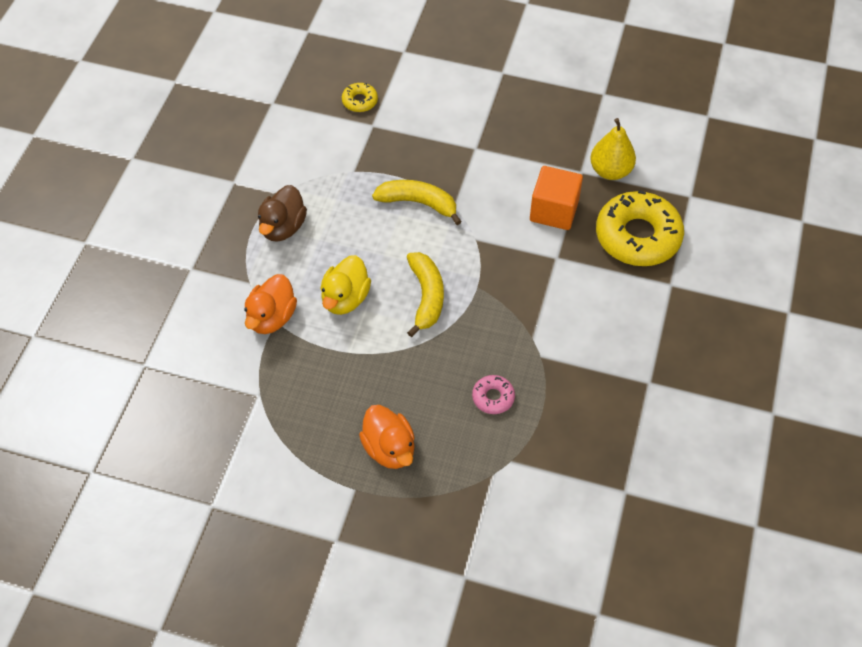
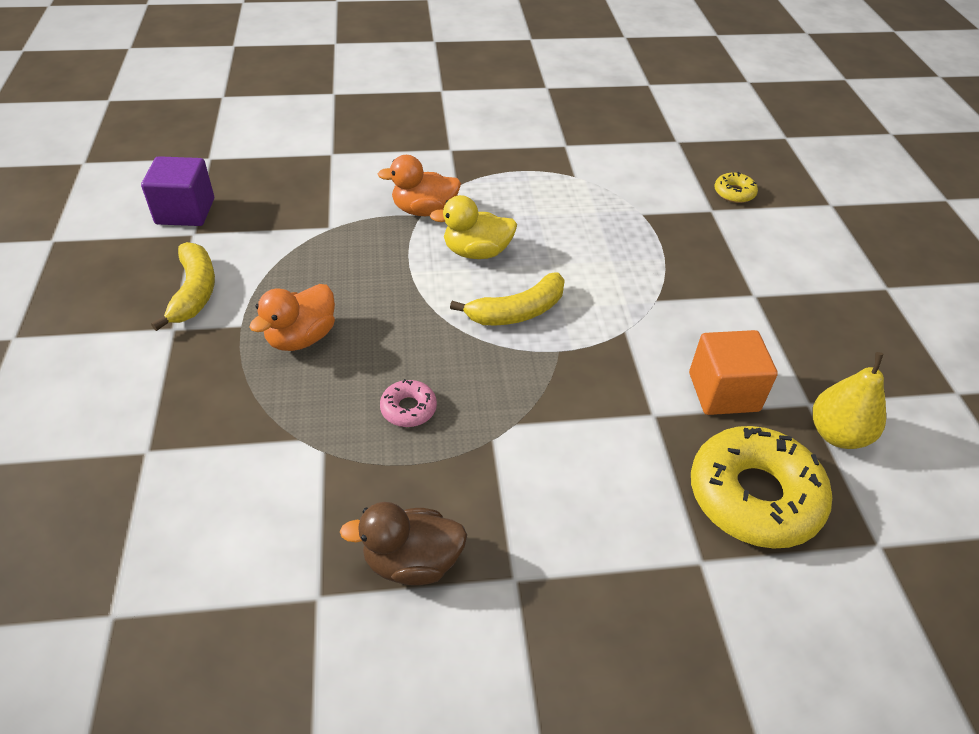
camera: 65 degrees right, 10 degrees down
(173, 507) = (185, 211): none -> purple cube
(283, 227) = (535, 188): brown duck -> brown duck (412, 562)
(418, 203) = (638, 271): yellow banana -> yellow banana (194, 292)

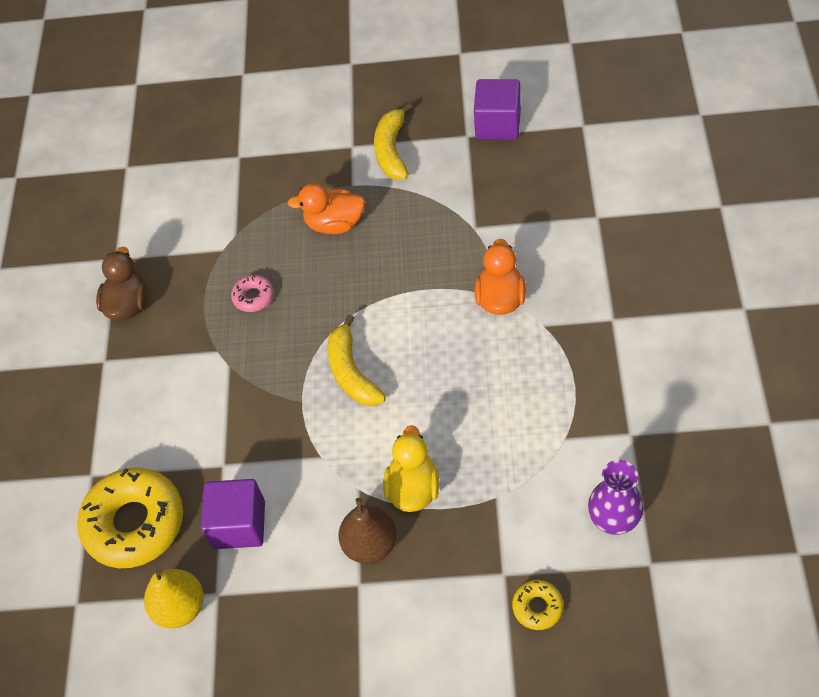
camera: 105 degrees right, 10 degrees up
(194, 292) = (392, 150): yellow banana -> yellow banana turned 90 degrees clockwise
(301, 337) = (334, 224): orange duck -> orange duck turned 45 degrees counterclockwise
(476, 252) = (435, 342): yellow duck -> yellow duck (413, 488)
(646, 155) = (614, 520): none -> purple vase
(712, 289) = (370, 544): none -> brown pear
(723, 392) = (239, 524): orange cube -> purple cube

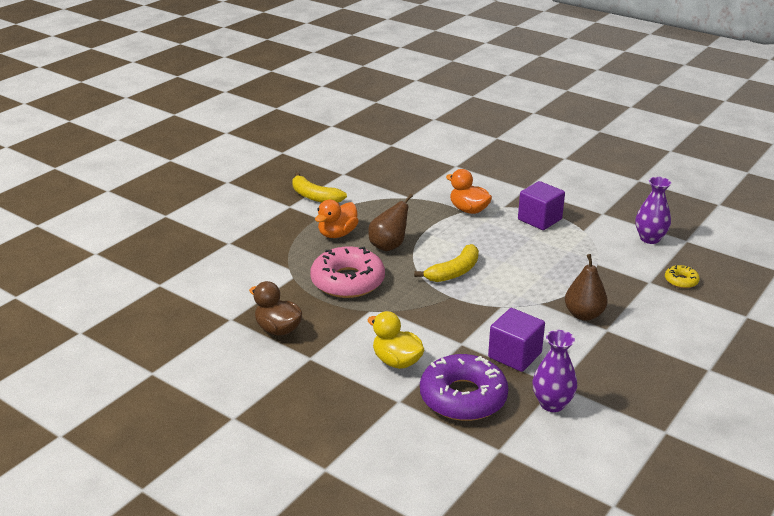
camera: 60 degrees left, 25 degrees down
(134, 523) = (463, 397): yellow donut -> purple donut
(180, 607) = (552, 404): yellow pear -> purple vase
(253, 297) = (348, 281): pink donut -> pink donut, size x2.21
(352, 282) = (389, 246): none -> brown pear
(352, 372) = (454, 272): yellow banana -> yellow banana turned 60 degrees counterclockwise
(413, 488) = (561, 285): yellow duck -> yellow duck (396, 361)
(498, 124) = (351, 163): purple cube -> purple cube (539, 219)

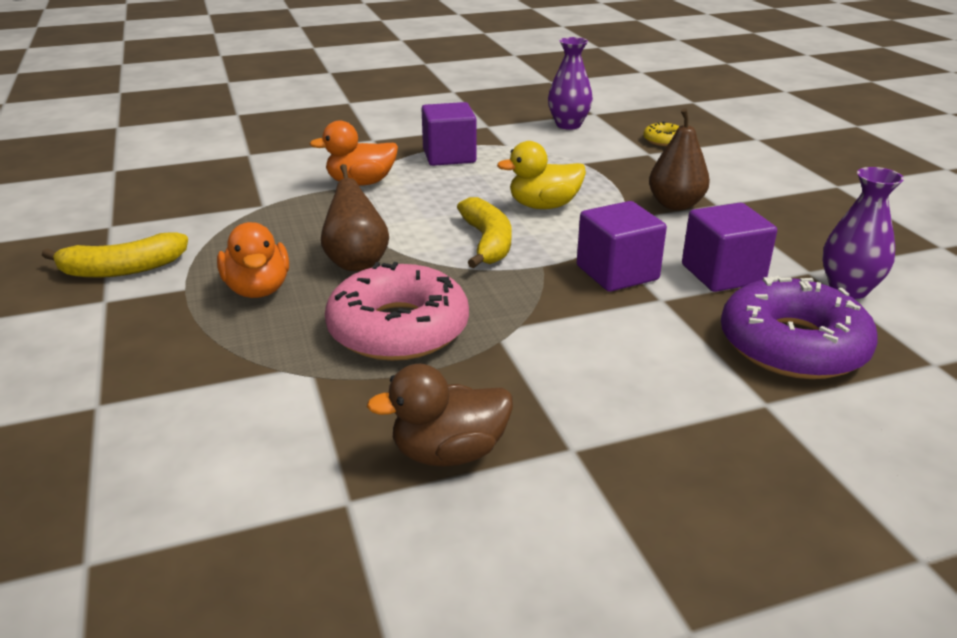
camera: 55 degrees left, 0 degrees up
(396, 361) = (659, 366): yellow duck -> yellow duck (543, 206)
(472, 321) = (617, 273): none -> purple cube

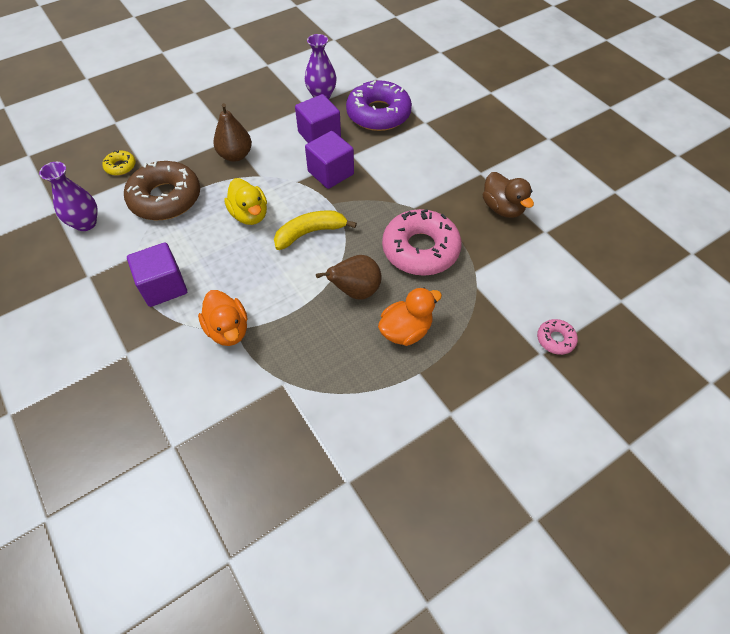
camera: 105 degrees left, 25 degrees up
(102, 430) = (555, 339): none -> pink donut
(122, 269) = (409, 427): yellow banana -> none
(596, 161) = (165, 198): none -> brown donut

